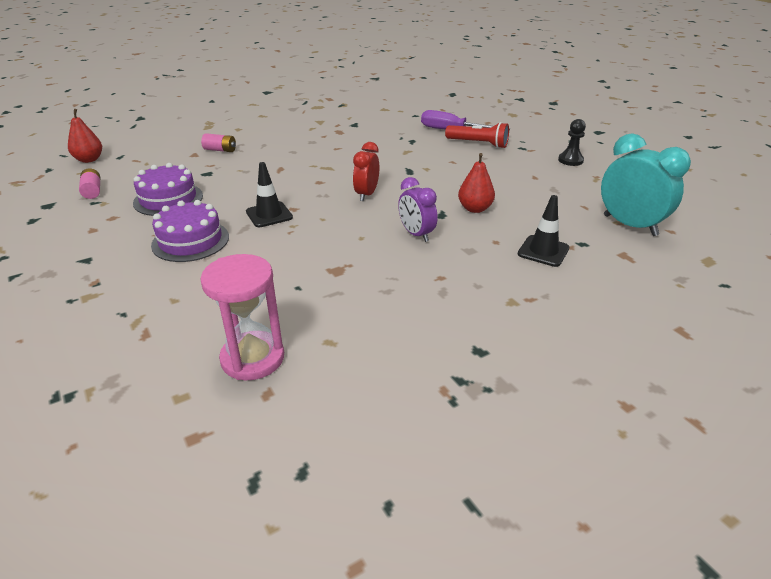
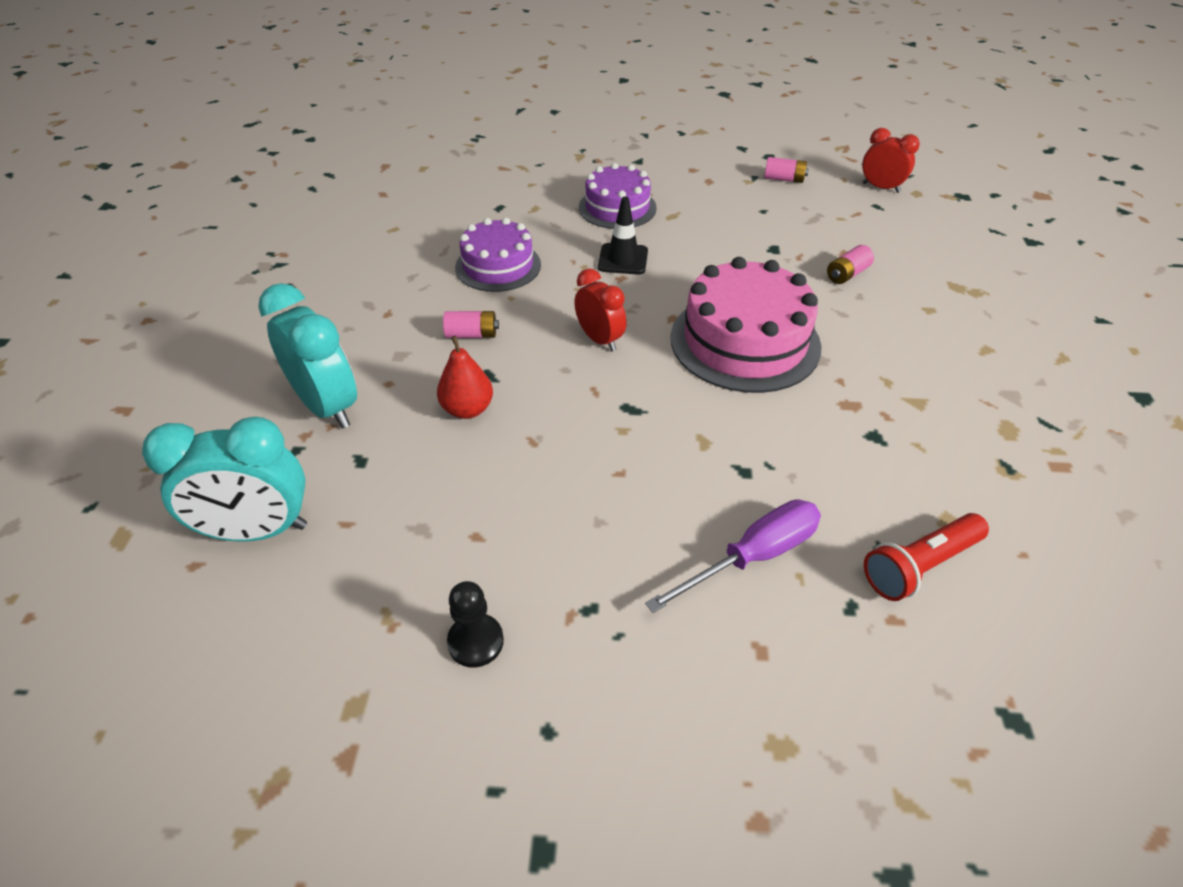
camera: 125 degrees right, 10 degrees up
(89, 160) = (881, 188): red pear -> red clock
(168, 199) = (722, 213): purple cake -> purple cake (498, 266)
(252, 358) = (421, 197): pink hourglass -> none
(318, 160) = (745, 341): none -> pink cake
(416, 234) = (472, 334): purple clock -> pink battery
(478, 144) = (660, 553): red flashlight -> red flashlight (919, 566)
(543, 251) = (327, 407): black traffic cone -> turquoise clock

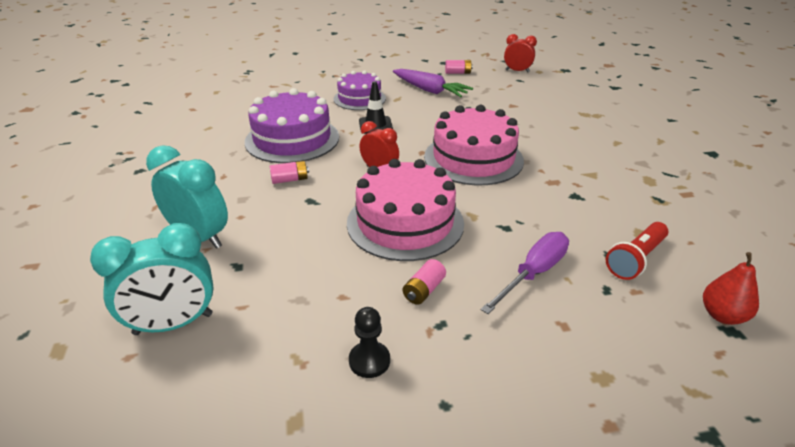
camera: 15 degrees left, 10 degrees down
(467, 409) = (305, 223): red pear -> red pear (722, 315)
(498, 266) = (292, 139): purple cake -> purple cake, size x1.56
(602, 435) = (405, 223): none -> pink cake
(727, 207) = (429, 90): none -> purple carrot
(847, 274) = (518, 116): pink battery -> pink battery (424, 290)

